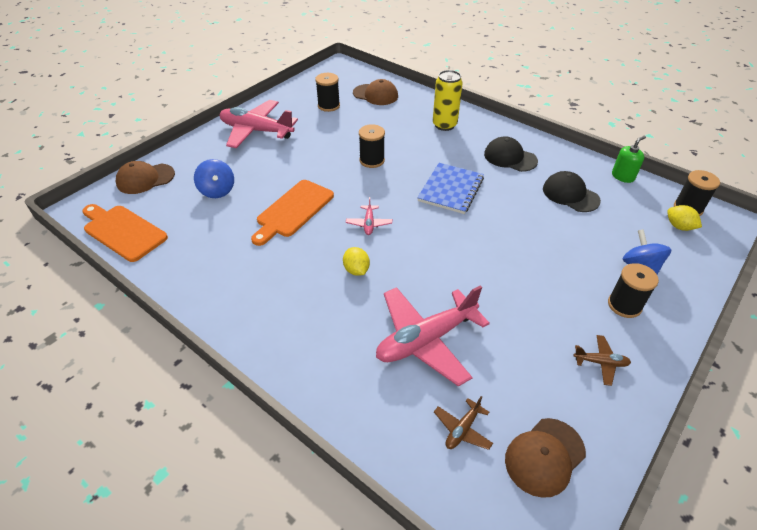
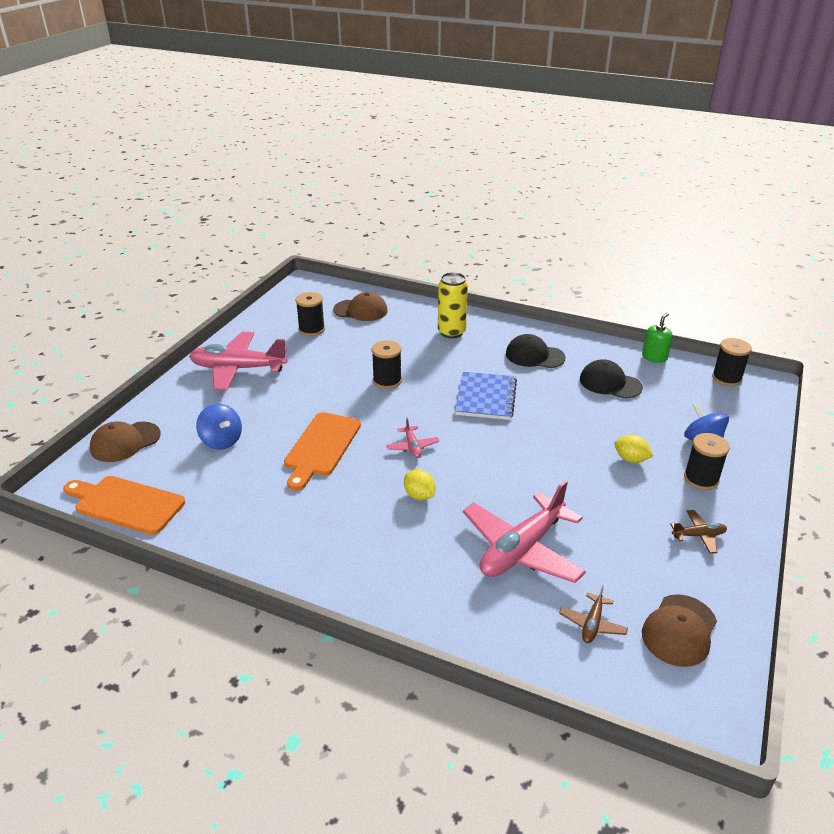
camera: 15 degrees left, 10 degrees down
(679, 226) = (724, 397): yellow lemon -> yellow lemon (631, 459)

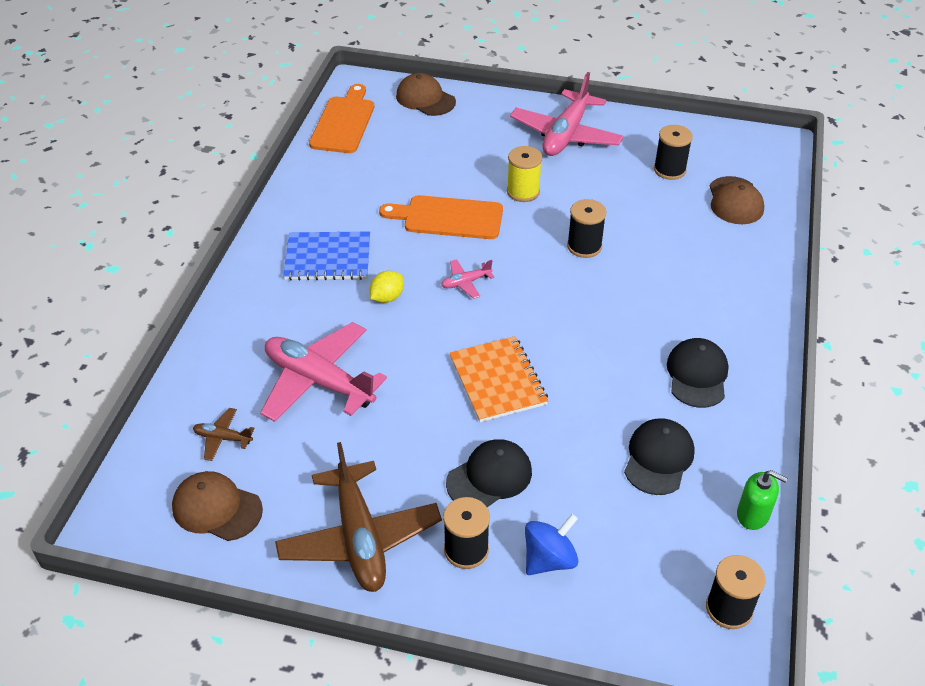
camera: 80 degrees right, 10 degrees up
(221, 441) = (441, 152): blue spinning top -> none
(238, 369) = (566, 135): pink plane -> pink plane turned 150 degrees counterclockwise
(304, 401) = (523, 192): none -> yellow spool
(451, 332) = (720, 288): yellow can -> none
(486, 397) = (579, 334): blue notebook -> blue notebook (328, 258)
(531, 443) = (498, 381): none -> orange notebook
(631, 459) = (489, 477): yellow lemon -> black cap
(698, 535) = (359, 538): brown plane -> brown plane, size x2.27

